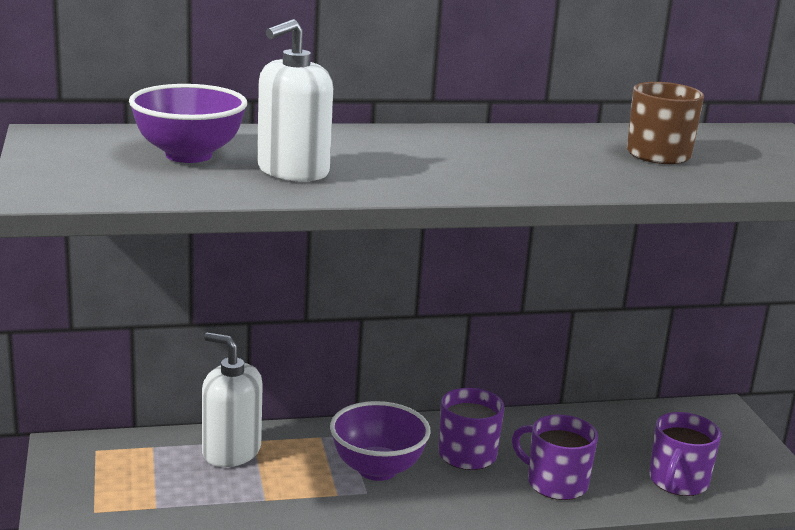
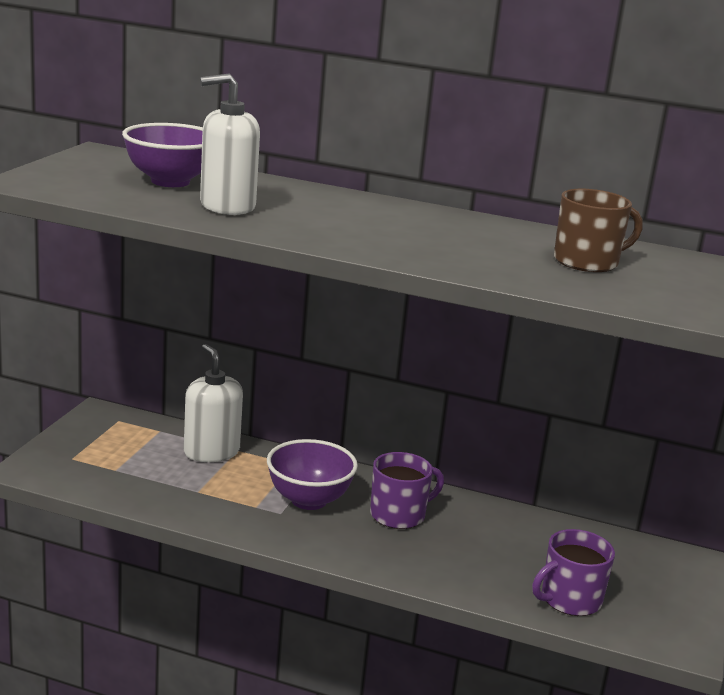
camera: 30 degrees right, 0 degrees up
(555, 483) = (449, 561): purple mug -> none

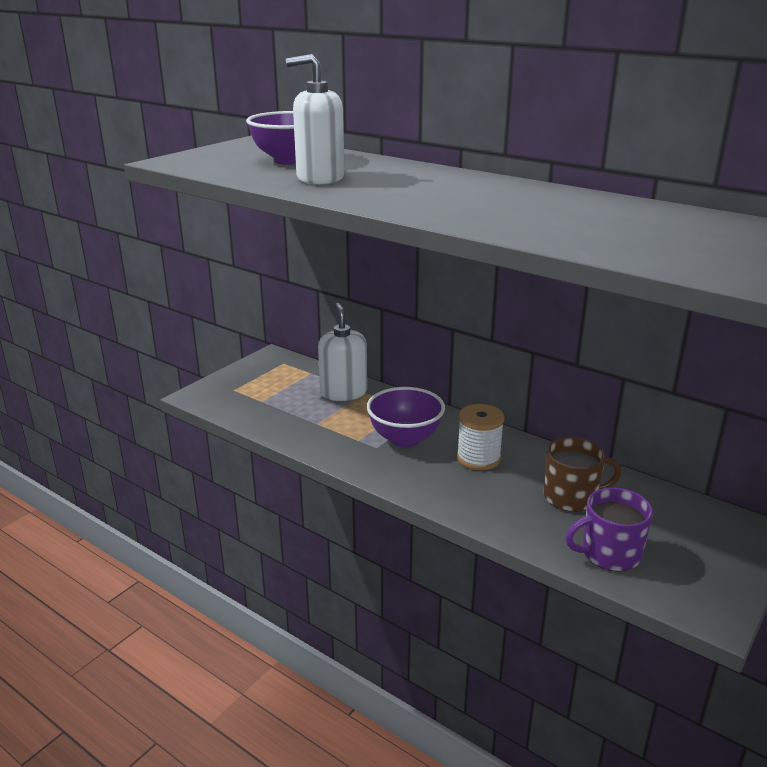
camera: 20 degrees right, 5 degrees up
(399, 515) = (478, 458): purple mug -> white spool
(587, 262) = (634, 225): brown mug -> brown mug (571, 497)

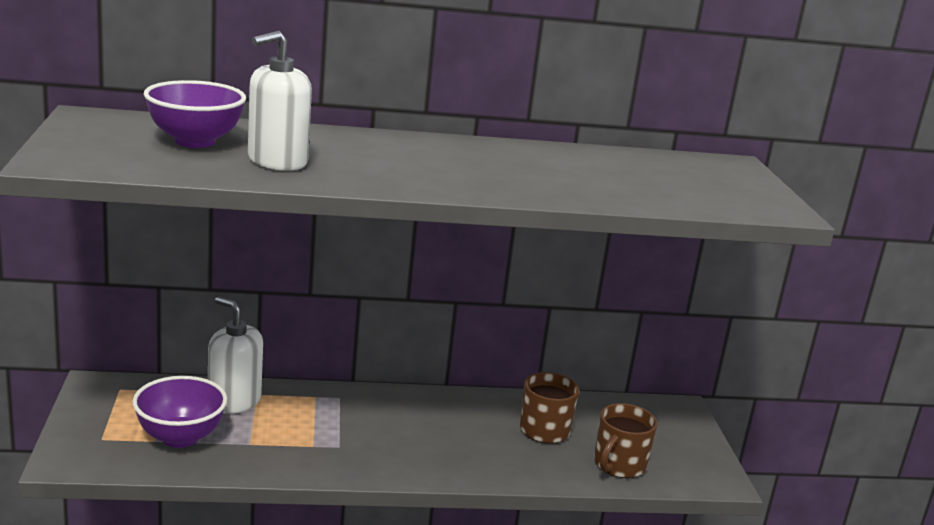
camera: 45 degrees left, 5 degrees down
(405, 438) = (355, 428): purple bowl -> purple bowl (180, 437)
(478, 458) = (439, 423): white spool -> none
(609, 554) = (619, 465): purple mug -> brown mug

